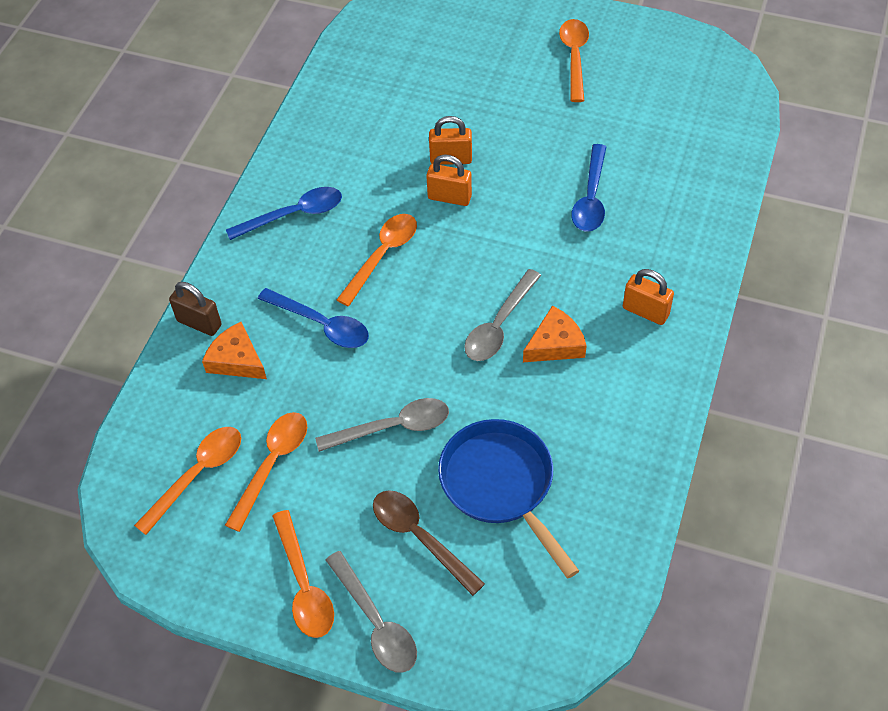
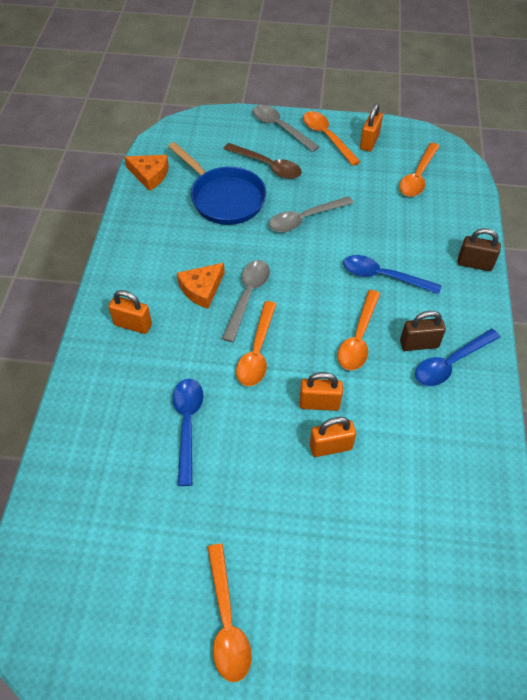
camera: 165 degrees right, 0 degrees up
(236, 360) = (432, 243): orange cheese -> orange cheese (150, 175)
(239, 560) = (369, 142): none -> orange padlock
(272, 464) = (374, 188): orange spoon -> orange spoon (257, 352)
(318, 239) = (419, 344): none -> brown padlock

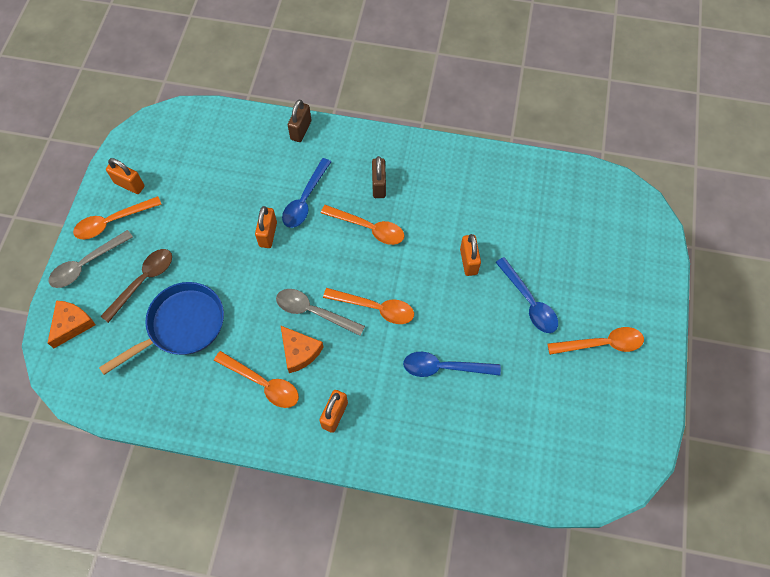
camera: 85 degrees left, 10 degrees up
(150, 175) = (130, 401): orange cheese -> orange cheese (72, 324)
(304, 219) = (225, 255): grey spoon -> none
(319, 403) = (429, 265): orange padlock -> orange padlock (268, 234)
(417, 177) = (188, 152): orange spoon -> orange spoon (263, 384)
(450, 363) = (399, 167): blue spoon -> blue spoon (529, 302)

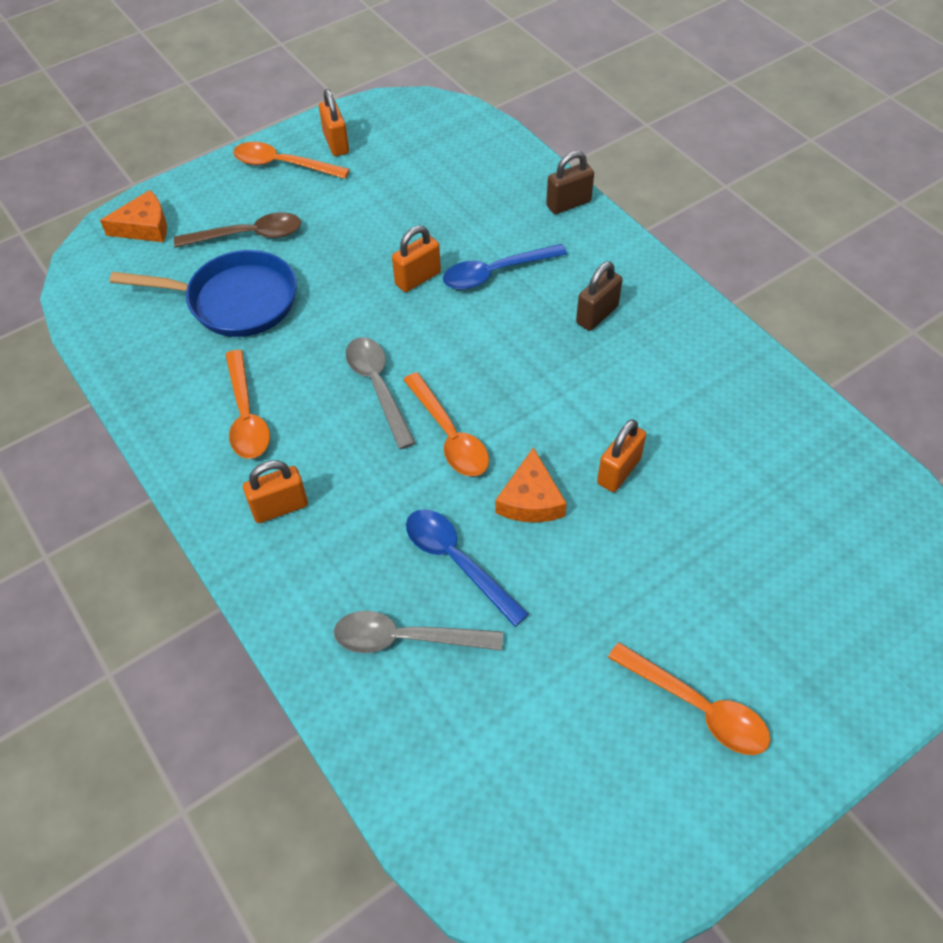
camera: 45 degrees right, 10 degrees down
(86, 264) = (217, 185): grey spoon -> grey spoon (405, 638)
(299, 351) = (318, 414): orange cheese -> orange cheese (531, 499)
(369, 228) = (535, 349): orange spoon -> none
(529, 302) = (649, 577): blue spoon -> none

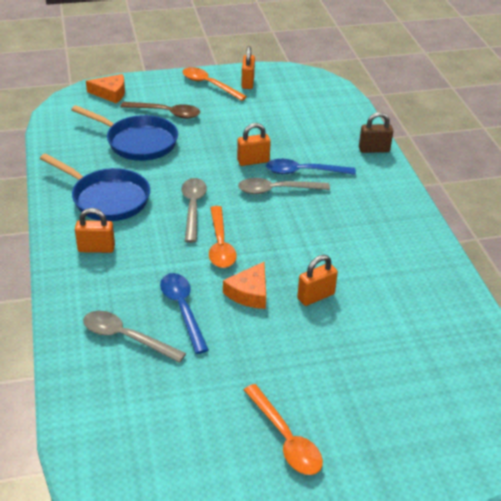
camera: 20 degrees right, 15 degrees down
(246, 416) = (107, 198): orange spoon -> blue pan
(475, 316) = (276, 190): none -> grey spoon
(597, 315) = (355, 211): brown padlock -> none

